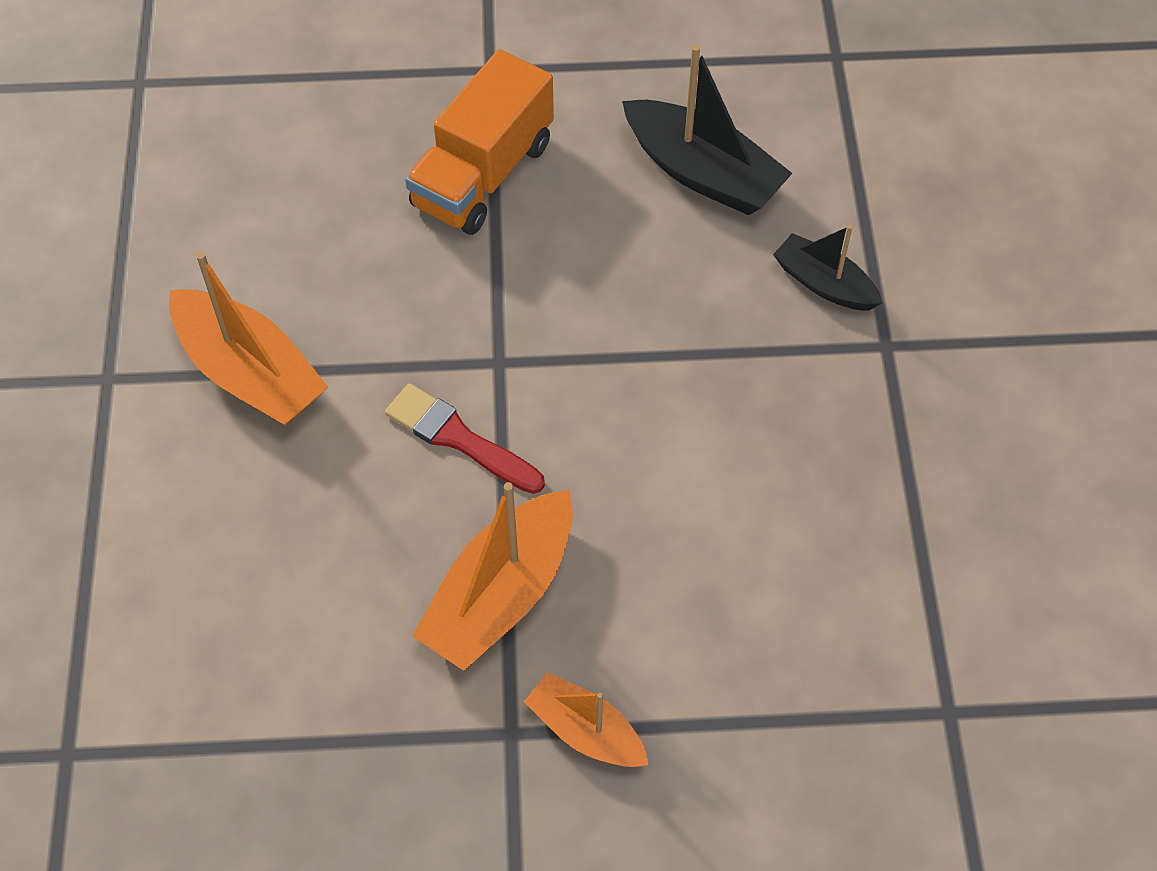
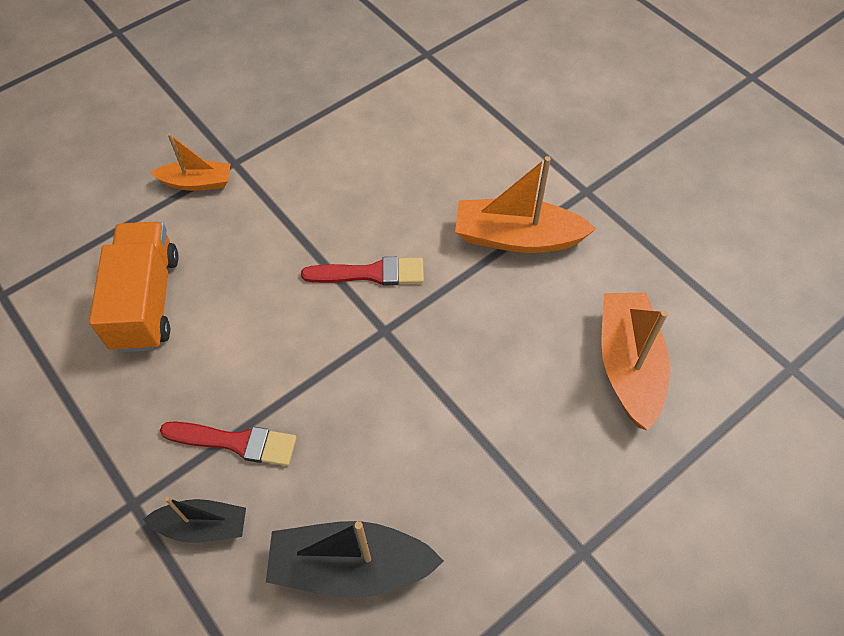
camera: 145 degrees right, 0 degrees up
(483, 174) = (505, 453): orange truck -> orange truck (146, 301)
(501, 595) = (284, 213): orange boat -> orange boat (628, 365)
(744, 341) = (236, 442): none -> red brush

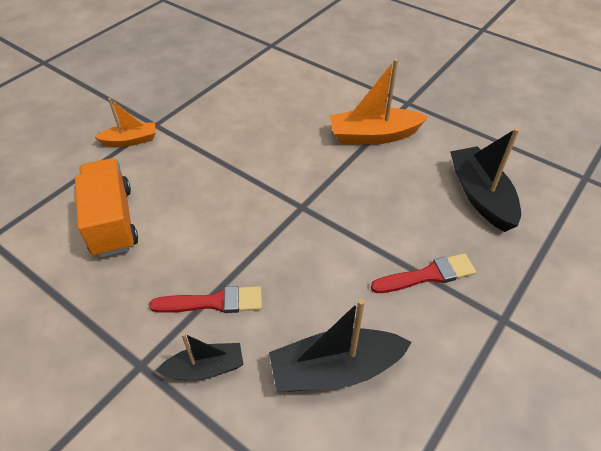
camera: 15 degrees left, 10 degrees down
(370, 273) = (279, 174): red brush -> red brush (428, 275)
(628, 365) = (480, 196): orange boat -> black boat

